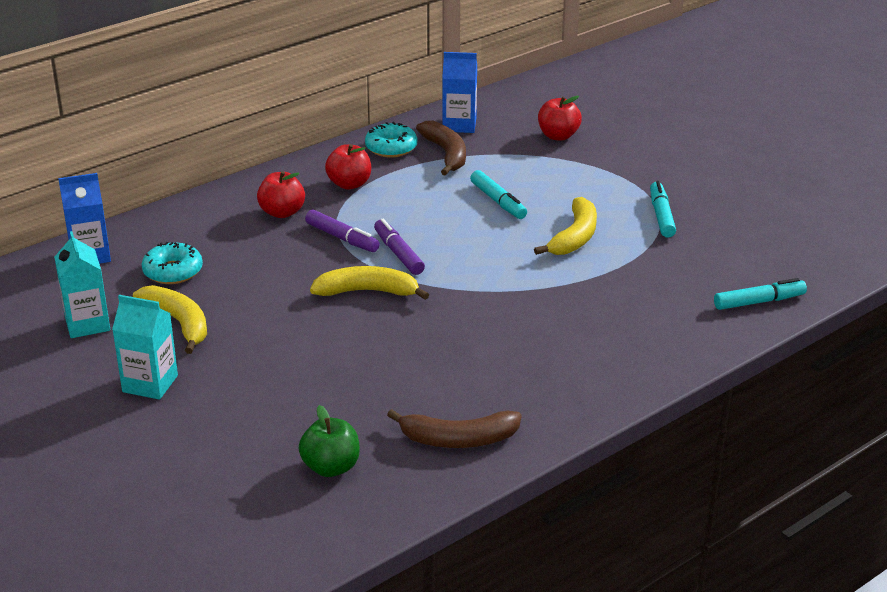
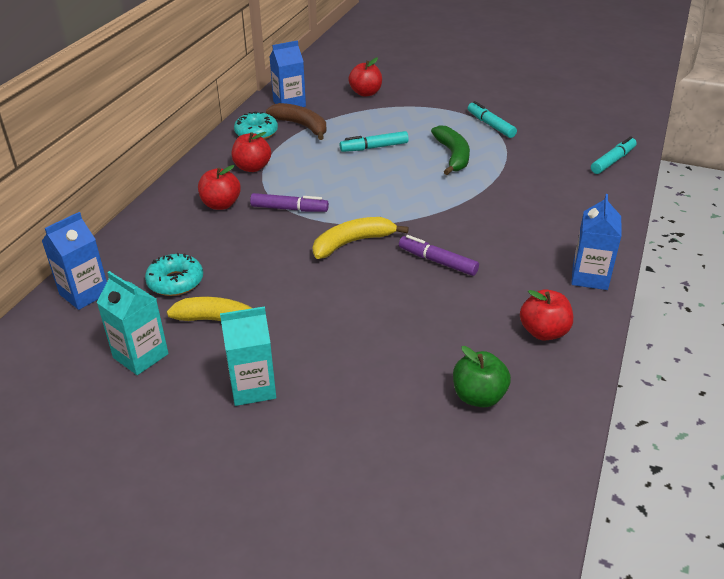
camera: 30 degrees left, 5 degrees up
(398, 254) = (344, 207): purple marker -> purple marker (437, 261)
(458, 439) = (543, 332): brown banana -> red apple
(498, 201) = (374, 147): turquoise marker -> turquoise marker turned 135 degrees clockwise
(570, 409) = (590, 277): none -> blue carton
(575, 237) = (453, 156): yellow banana -> green banana

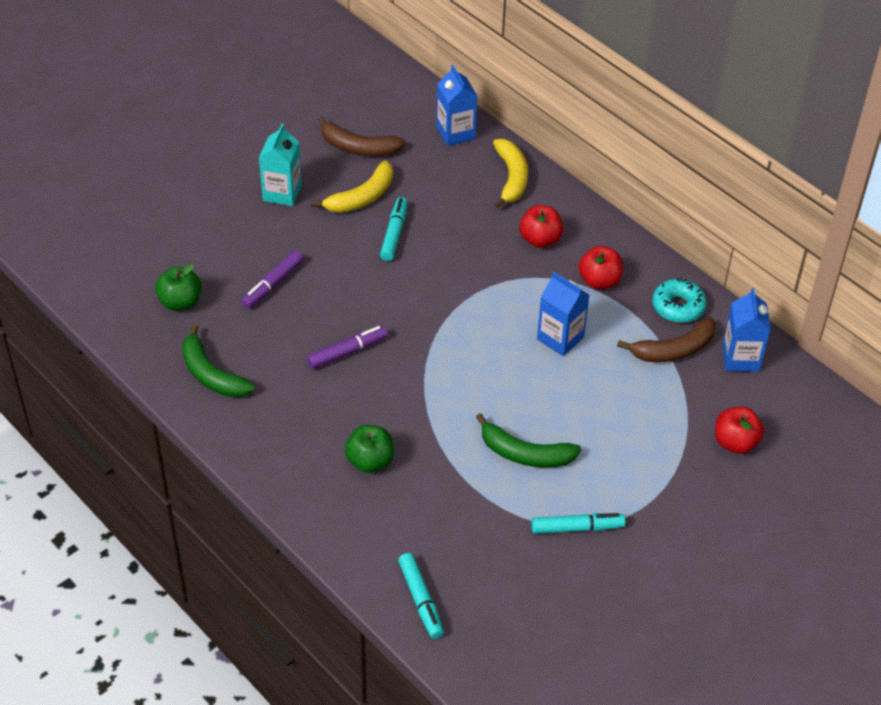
camera: 115 degrees right, 10 degrees up
(140, 356) = (358, 148): turquoise carton -> brown banana
(175, 282) = (436, 184): turquoise donut -> none
(289, 209) = (501, 283): purple marker -> purple marker (273, 284)
(353, 243) = (416, 307): yellow banana -> yellow banana (511, 178)
(374, 147) = (585, 393): turquoise marker -> turquoise marker (394, 234)
(533, 214) = (370, 461): none -> green apple
(543, 332) = (211, 374): red apple -> green banana
(590, 277) = (249, 446): blue carton -> blue carton (560, 338)

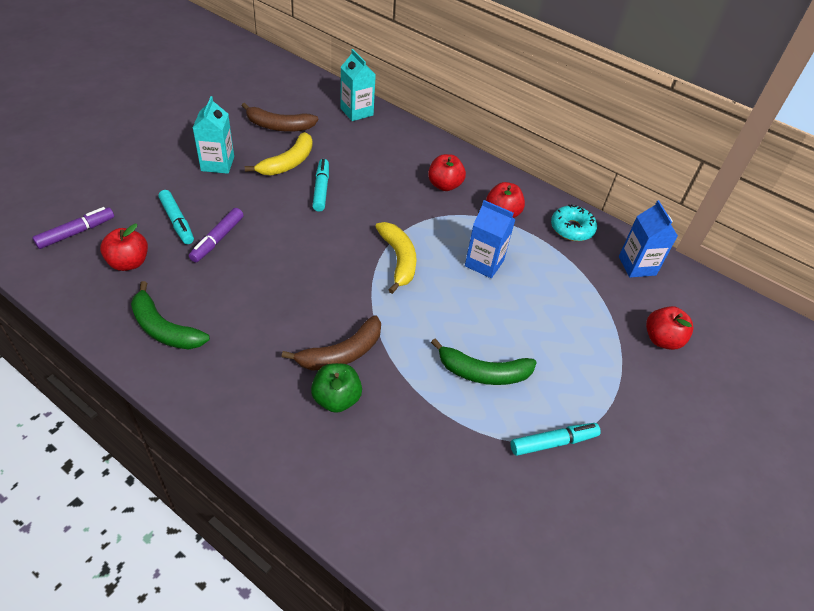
camera: 15 degrees left, 0 degrees up
(180, 302) = (129, 263): green apple -> red apple
(347, 352) = (296, 293): purple marker -> purple marker (76, 232)
(421, 599) = (419, 550): turquoise marker -> turquoise marker (177, 221)
(455, 133) = (356, 112): blue carton -> turquoise carton
(511, 178) = (409, 141): yellow banana -> yellow banana (398, 260)
(674, 350) = (581, 264): brown banana -> brown banana (341, 353)

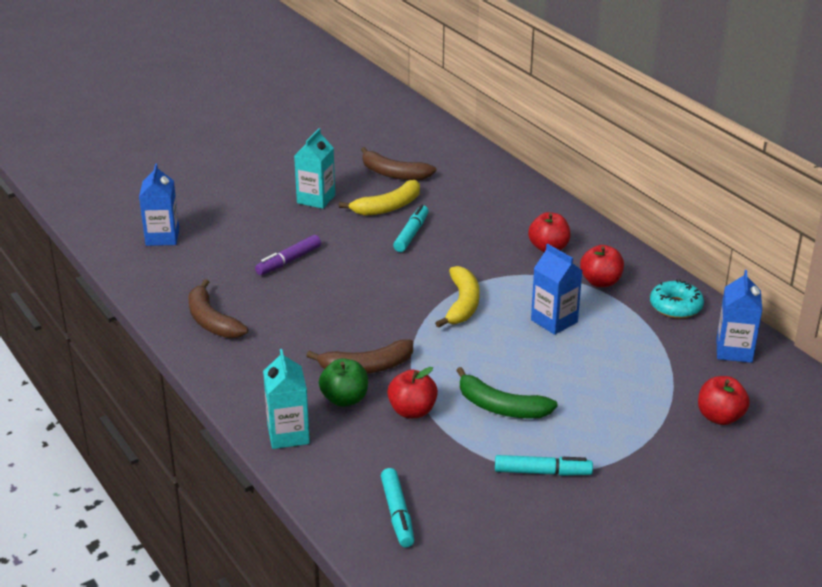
camera: 25 degrees right, 15 degrees down
(76, 232) = (162, 237): purple marker -> blue carton
(129, 263) = (200, 267): red apple -> red apple (412, 411)
(164, 328) = (211, 321): green banana -> brown banana
(177, 221) = (257, 241): turquoise marker -> turquoise marker (397, 513)
(356, 112) = (485, 170): turquoise carton -> turquoise carton (288, 434)

